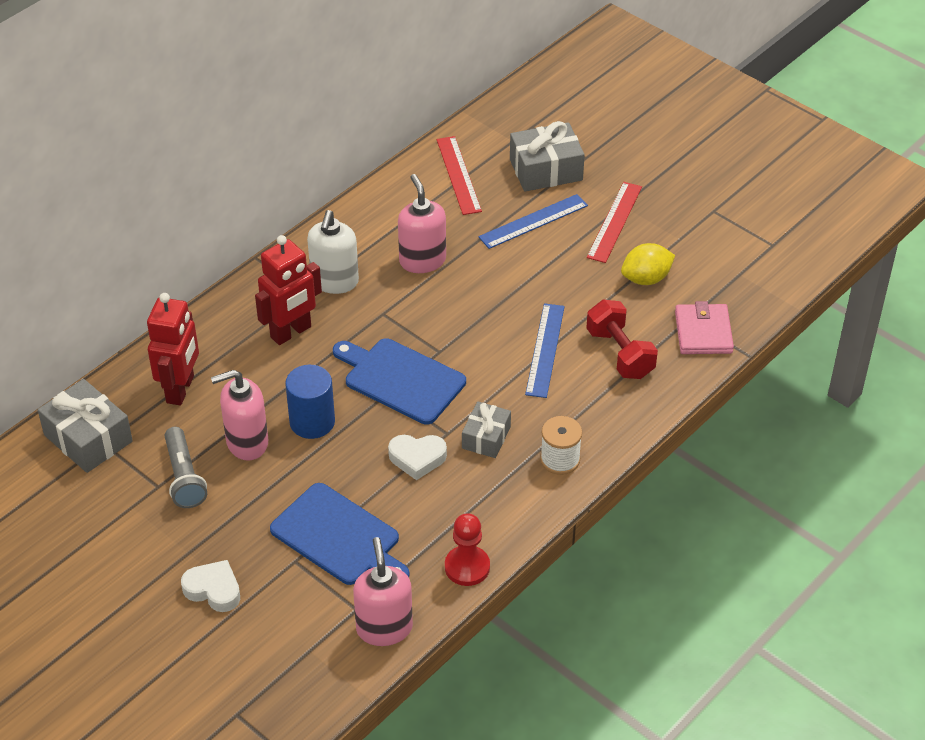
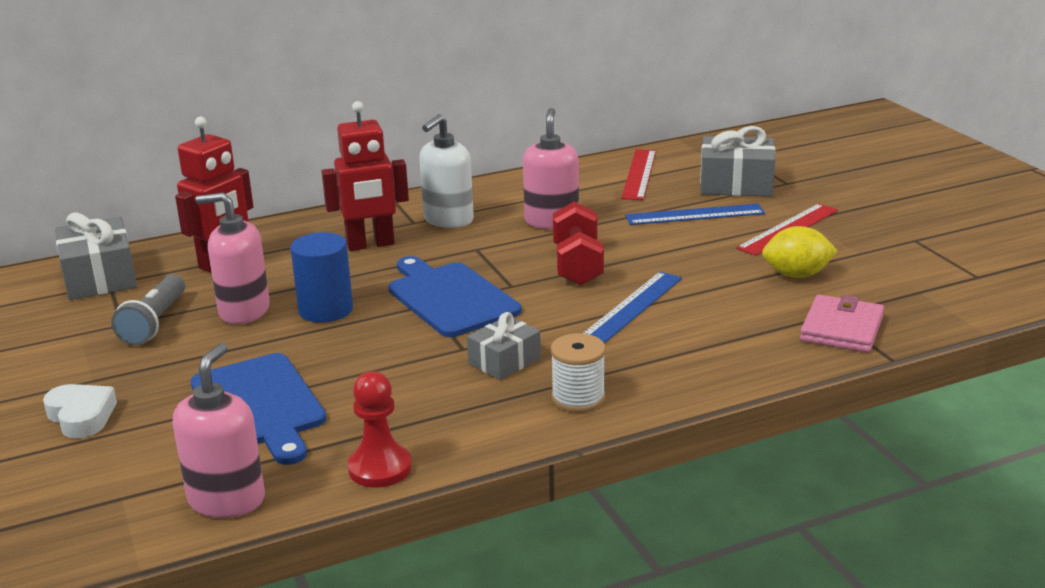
camera: 25 degrees right, 20 degrees down
(417, 458) = (410, 361): white heart -> none
(620, 353) = (722, 326): red dumbbell -> red dumbbell (577, 265)

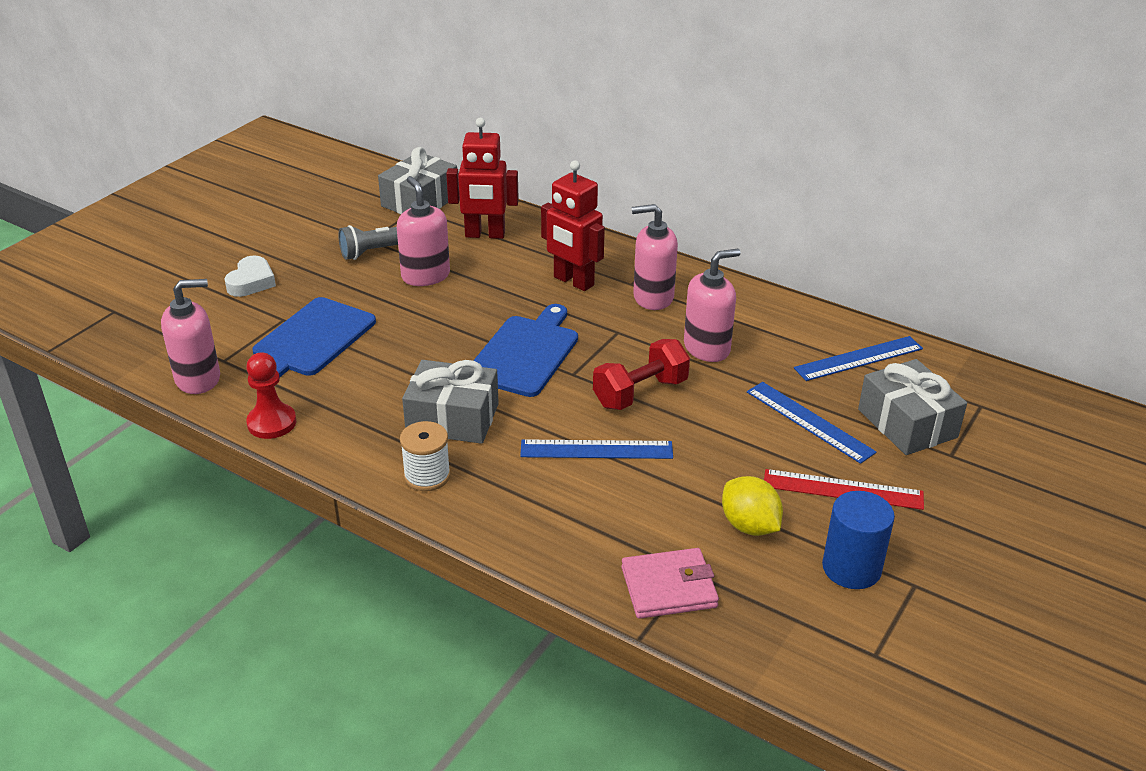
camera: 55 degrees right, 10 degrees up
(325, 310) = (457, 307): blue cylinder -> blue cylinder (851, 568)
(448, 220) = (653, 297): white soap dispenser -> pink soap dispenser
(504, 361) = (452, 418): grey gift -> grey gift, size x1.60
(639, 174) = (858, 358): red ruler -> blue ruler

